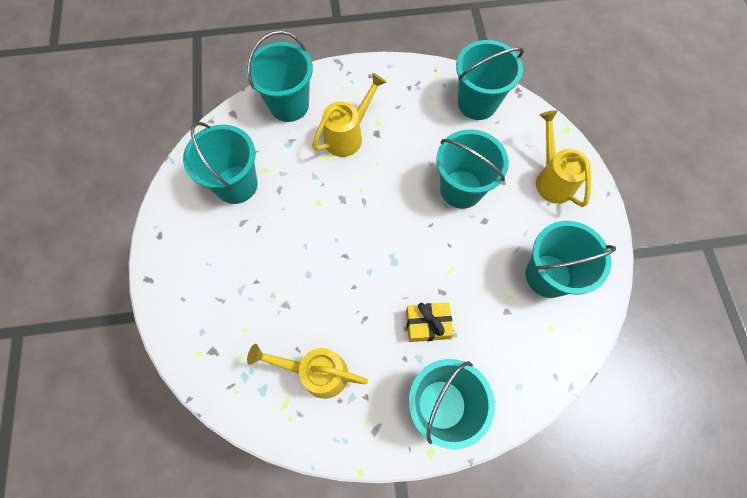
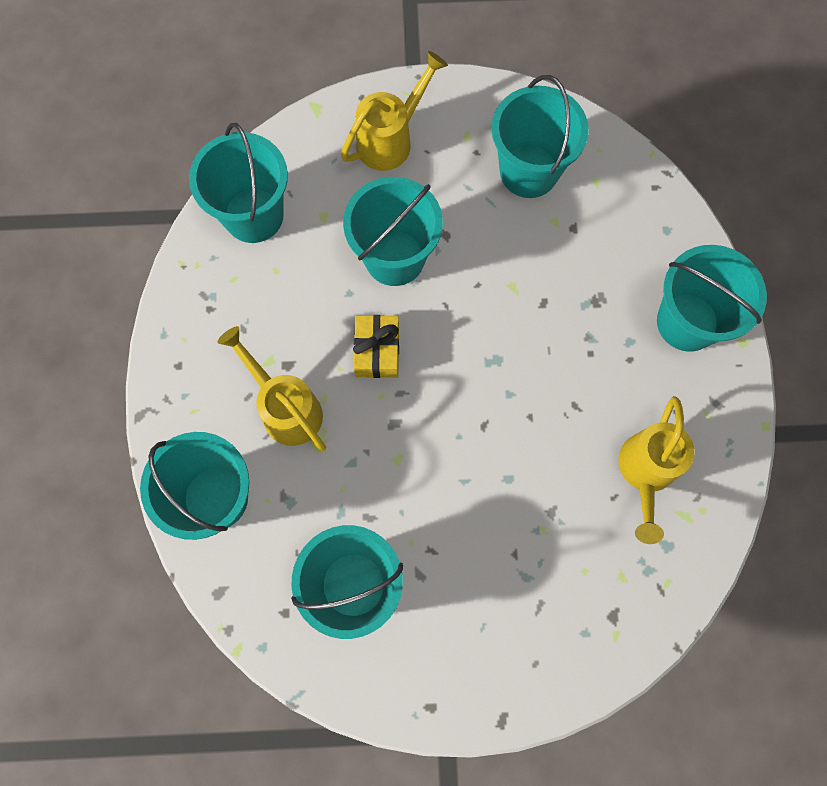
camera: 85 degrees left, 5 degrees up
(427, 324) = (586, 326): yellow gift -> yellow gift (377, 351)
(552, 179) = (390, 139): yellow watering can -> yellow watering can turned 150 degrees clockwise

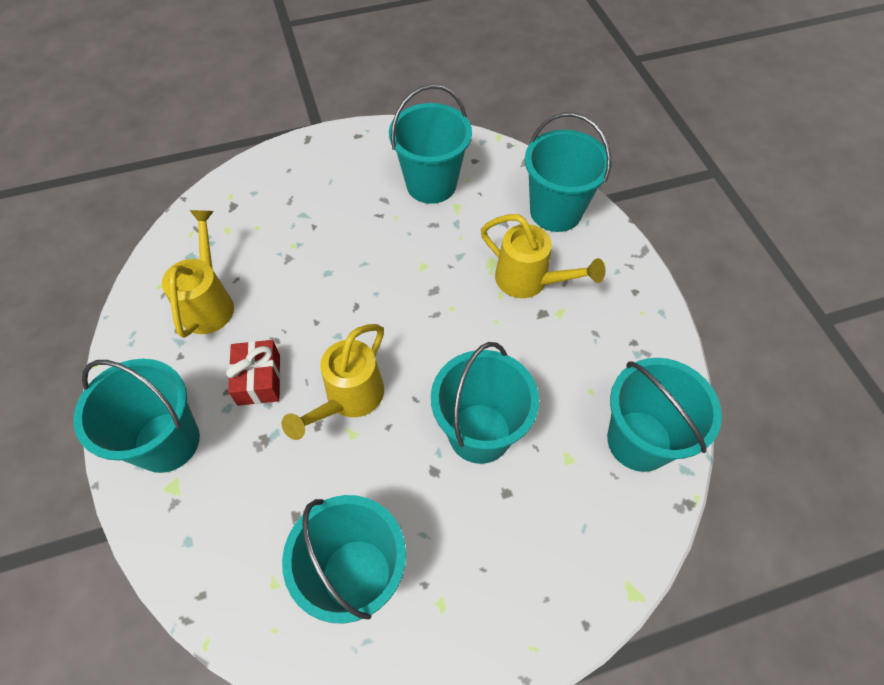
camera: 165 degrees right, 15 degrees down
(377, 351) = (467, 342): yellow gift -> none
(390, 139) = (530, 573): yellow watering can -> yellow watering can (349, 399)
(596, 364) = (259, 379): none -> red gift

